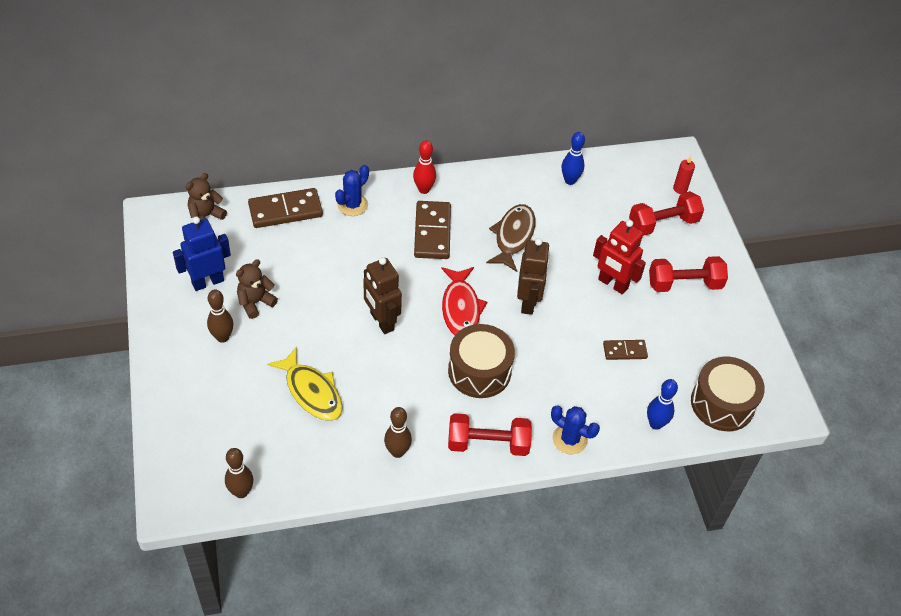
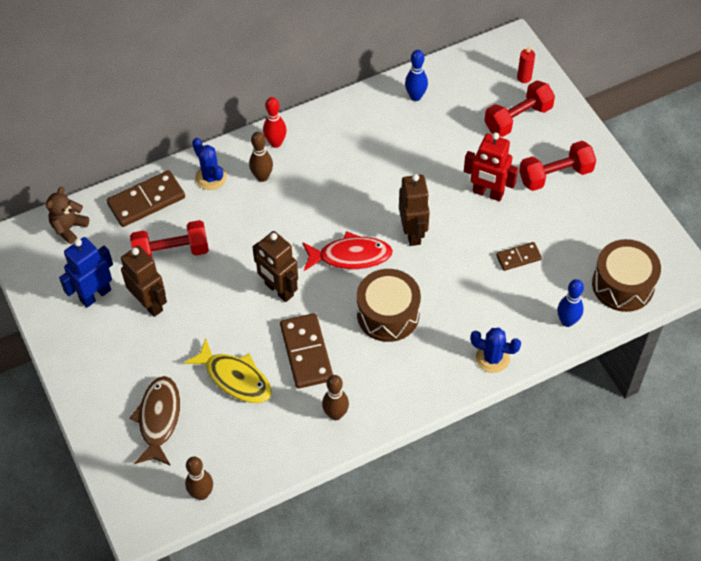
camera: 10 degrees left, 5 degrees up
(222, 337) = (130, 347): brown bowling pin -> brown bowling pin (262, 177)
(255, 302) = (150, 303): brown teddy bear -> brown robot
(352, 205) = (211, 177): blue cactus -> blue cactus turned 60 degrees counterclockwise
(432, 232) = (298, 185): brown domino -> brown domino (306, 352)
(461, 308) = (350, 256): red fish -> red fish turned 75 degrees counterclockwise
(488, 444) = (418, 383): red dumbbell -> red dumbbell (171, 252)
(513, 237) = (378, 170): brown fish -> brown fish (159, 419)

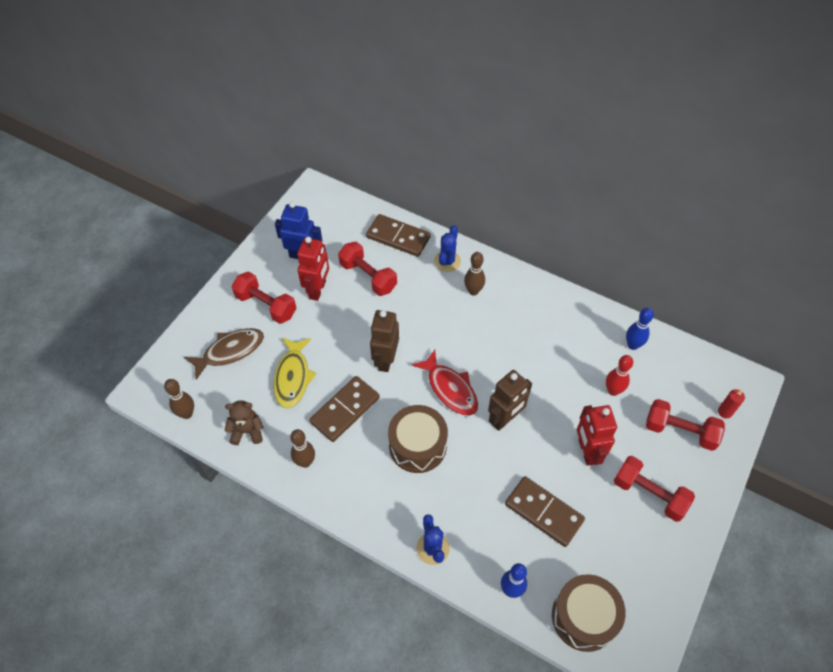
camera: 55 degrees right, 0 degrees up
(69, 228) = (344, 210): brown teddy bear -> brown teddy bear (247, 431)
(129, 359) = (266, 305): none -> red dumbbell
(150, 303) = (318, 290): brown robot -> red robot
(276, 143) = (509, 281): red bowling pin -> red bowling pin (613, 391)
(518, 257) = (544, 512): brown domino -> brown domino, size x1.77

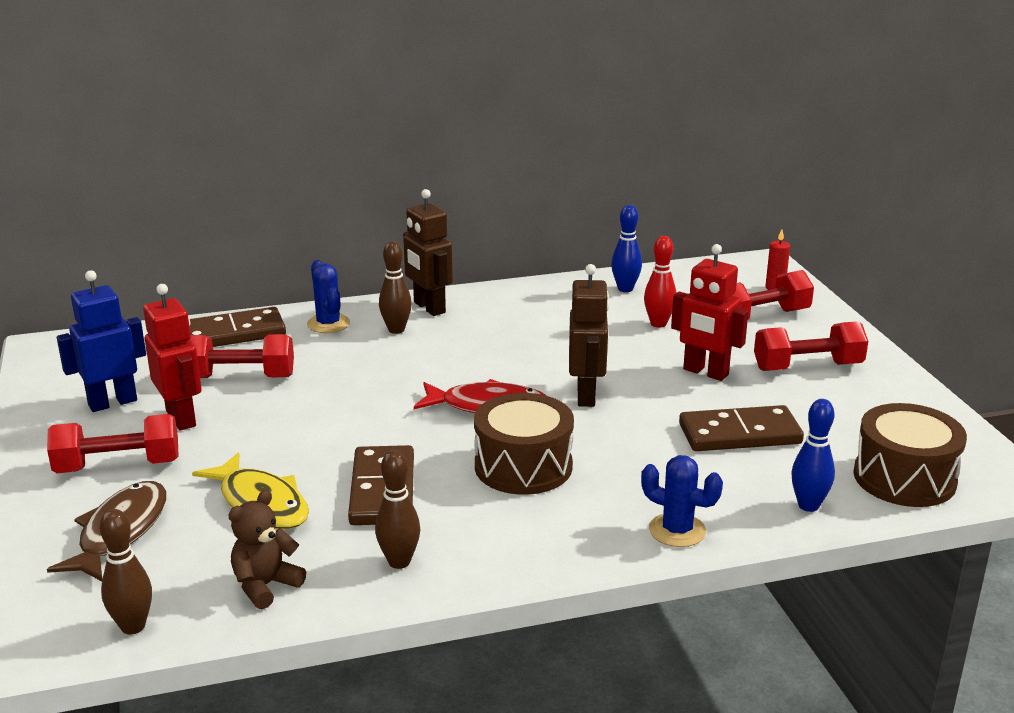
camera: 45 degrees left, 30 degrees down
(385, 360) = (371, 426): brown robot -> brown robot (429, 308)

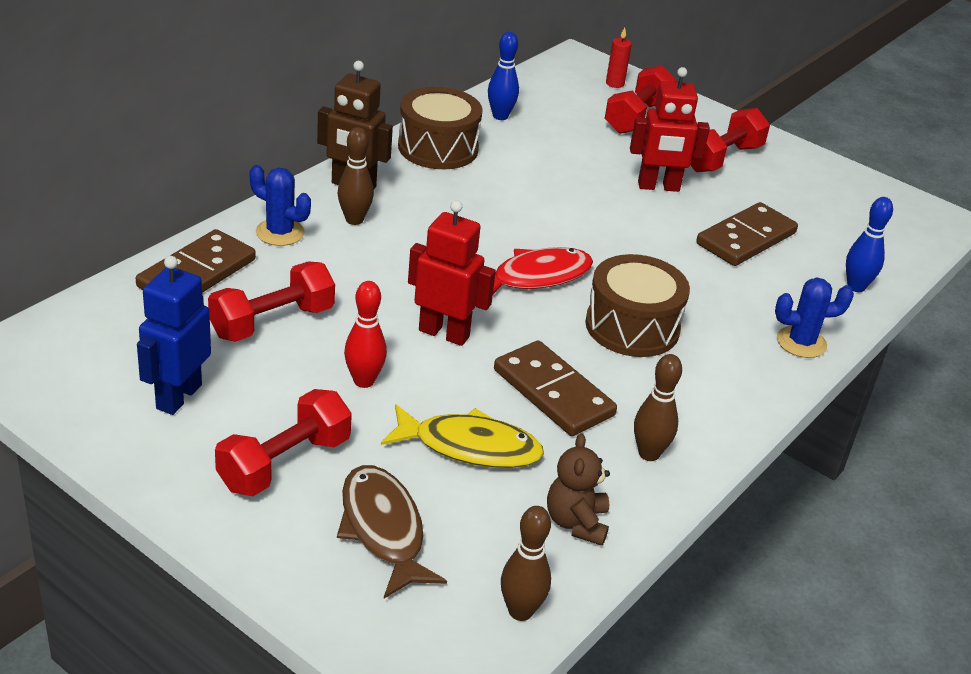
camera: 40 degrees left, 10 degrees up
(181, 418) = (275, 388): red robot -> red robot (444, 333)
(586, 395) = (598, 239): brown robot -> none
(658, 324) = (569, 147): red bowling pin -> red bowling pin (364, 381)
(904, 478) = (885, 240): brown drum -> brown drum (438, 148)

